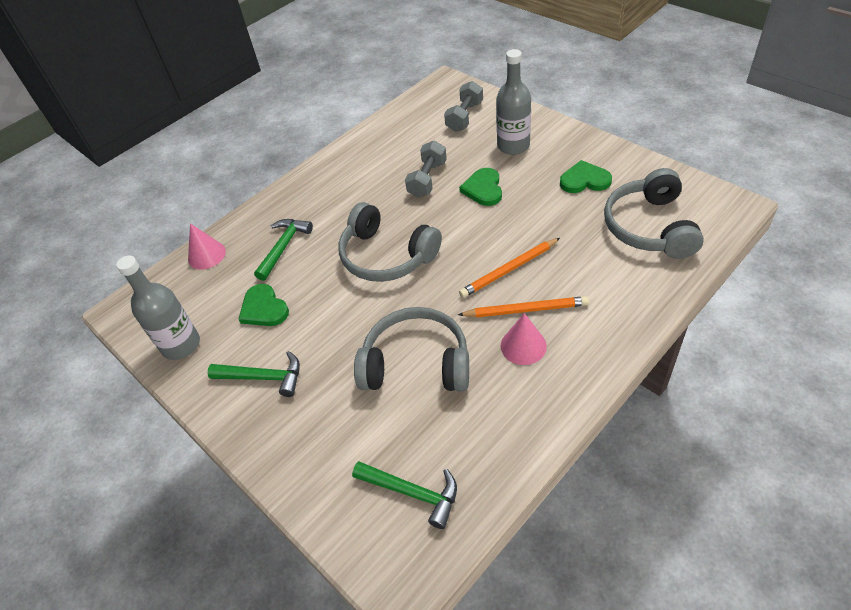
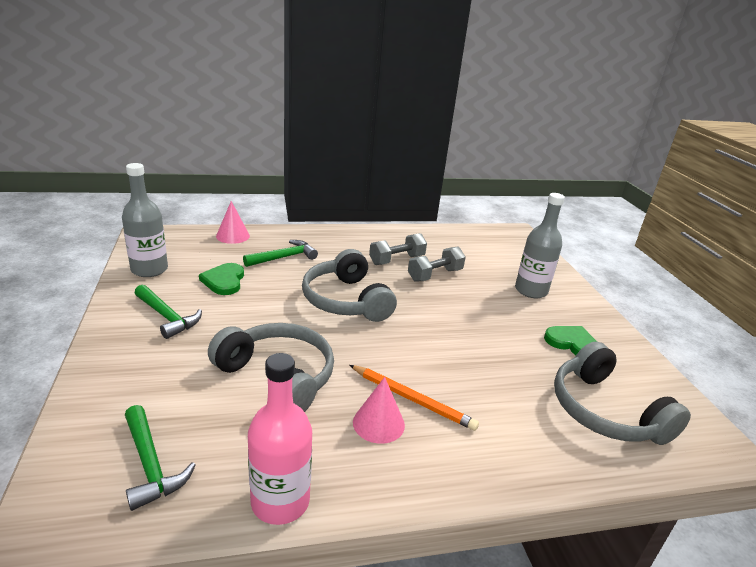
camera: 25 degrees right, 20 degrees down
(464, 117) = (509, 256): grey dumbbell -> grey dumbbell (396, 260)
(483, 189) = (473, 303): green heart -> none
(509, 269) = (432, 364): orange pencil -> none
(523, 447) = (280, 501): none -> pink bottle
(650, 227) = (605, 411): grey headphones -> grey headphones turned 60 degrees counterclockwise

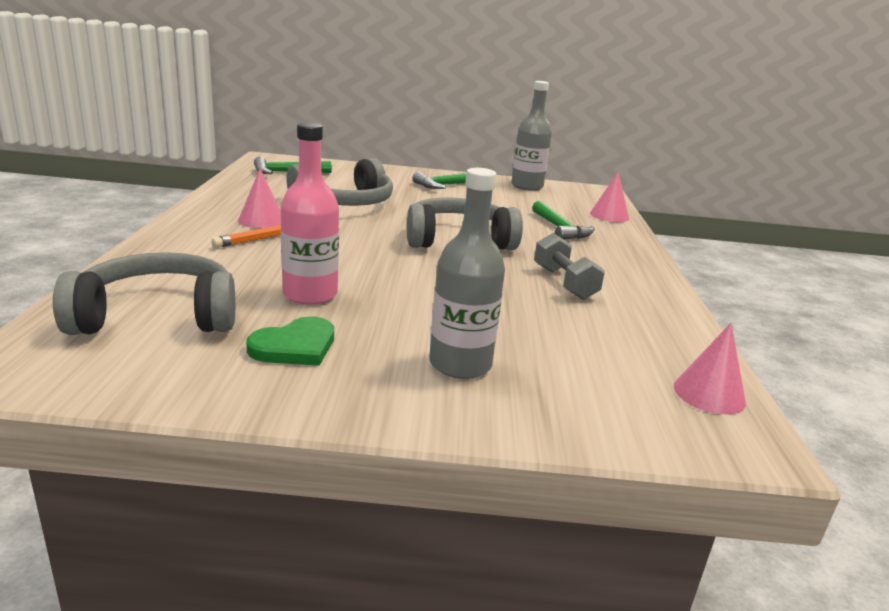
camera: 105 degrees right, 5 degrees down
(224, 281) = (505, 204): green heart -> none
(280, 501) = (224, 190): pink bottle -> pink bottle (310, 294)
(435, 275) = (518, 298): grey dumbbell -> none
(488, 234) = (709, 394): none -> pink cone

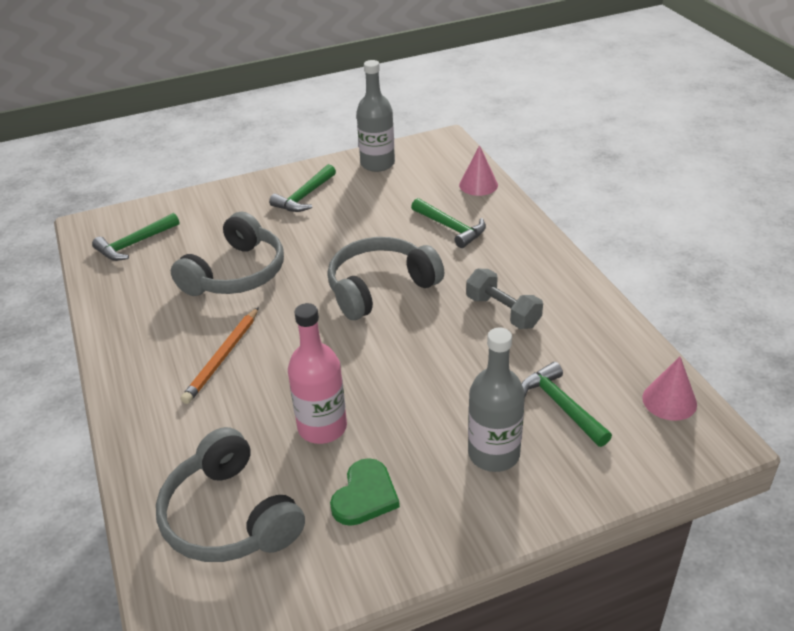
camera: 20 degrees left, 15 degrees up
(157, 316) = (230, 516): grey headphones -> grey headphones turned 90 degrees counterclockwise
(261, 220) = (187, 340): pink cone -> none
(570, 357) = (561, 406): none -> green hammer

